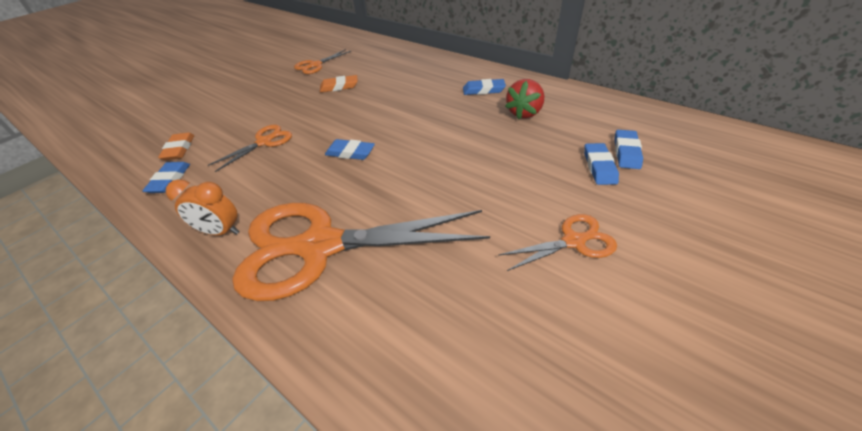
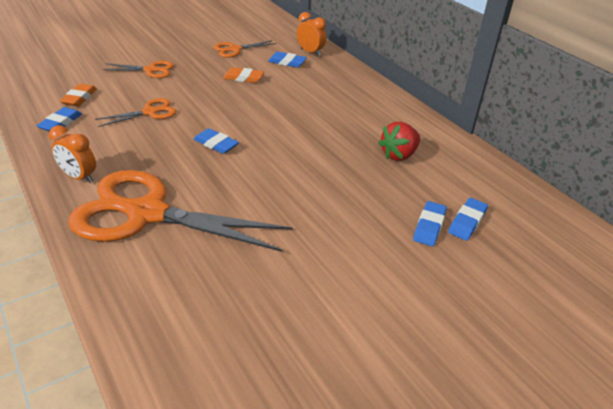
camera: 15 degrees right, 5 degrees down
(386, 51) = (310, 52): none -> orange clock
(483, 90) = (377, 121): blue eraser -> blue eraser (287, 62)
(574, 241) = (353, 279): orange scissors -> orange scissors (151, 70)

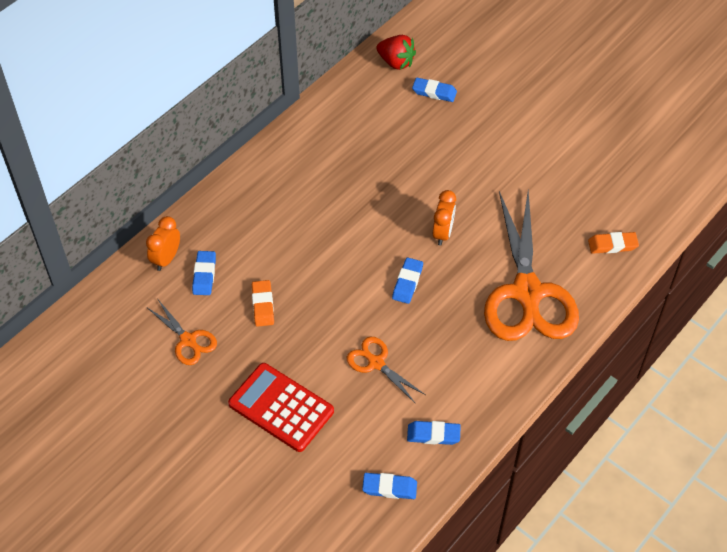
camera: 105 degrees left, 15 degrees up
(79, 98) = (377, 447): orange eraser -> orange eraser (612, 245)
(79, 177) = (508, 366): orange clock -> orange clock (442, 233)
(151, 70) = (281, 407): orange scissors -> red calculator
(399, 155) = (361, 143): red strawberry -> red strawberry (396, 62)
(429, 226) = (451, 113): blue eraser -> blue eraser (389, 488)

